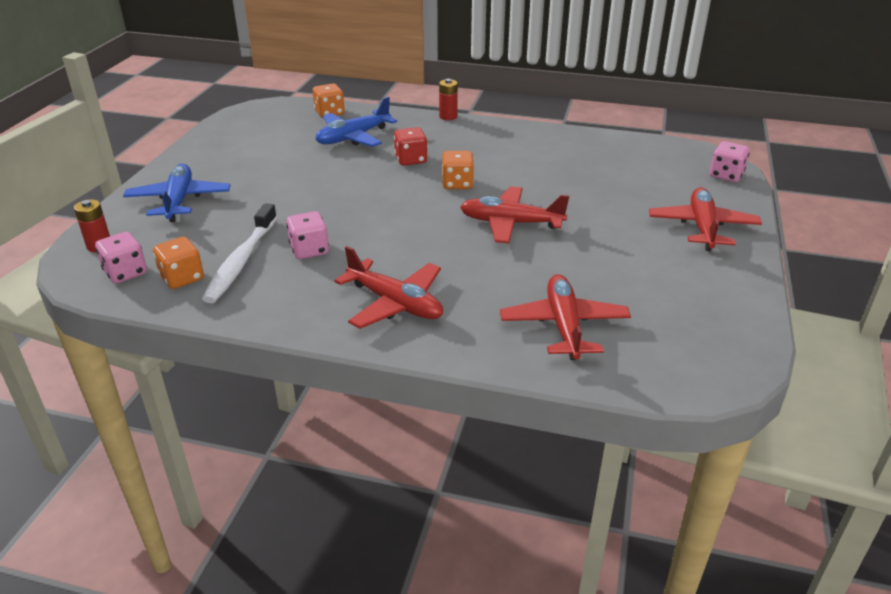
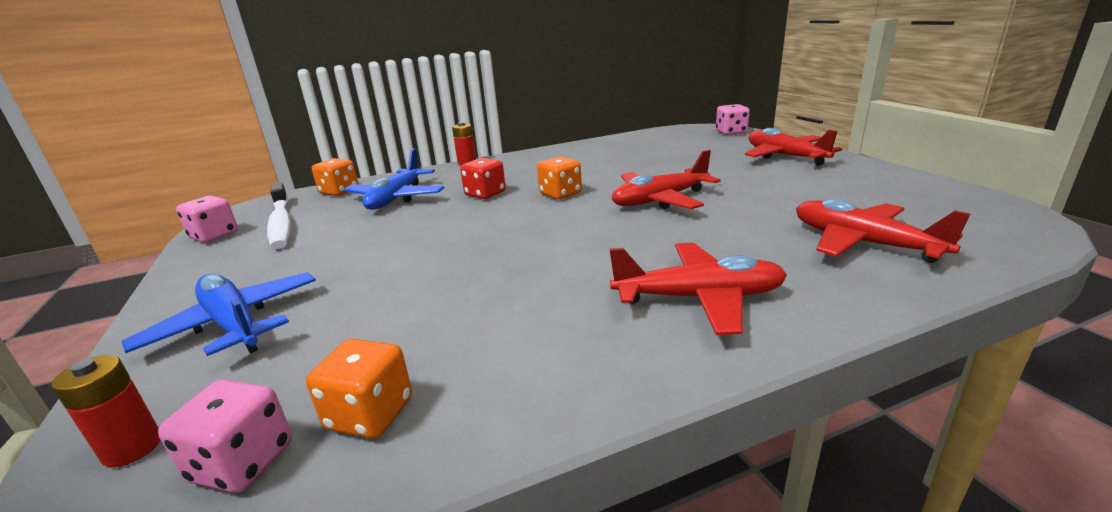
camera: 35 degrees left, 10 degrees down
(241, 261) = (436, 347): white toothbrush -> white toothbrush (281, 223)
(309, 250) = (510, 296): pink dice -> pink dice (214, 235)

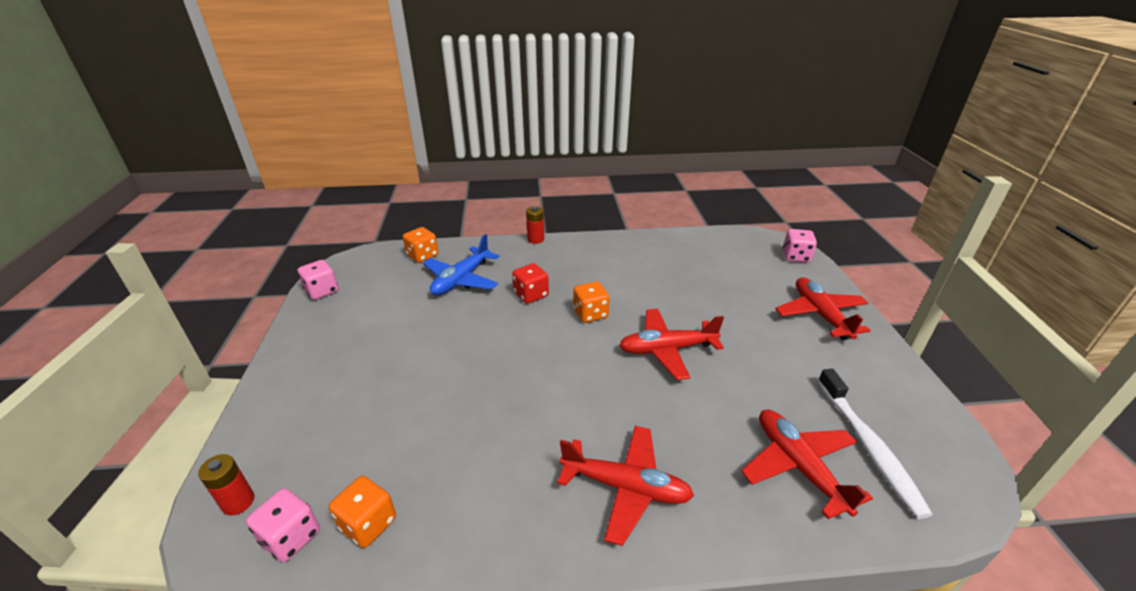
camera: 15 degrees right, 10 degrees up
(234, 325) = (313, 404): blue plane -> none
(281, 223) = (370, 289): white toothbrush -> white toothbrush (868, 446)

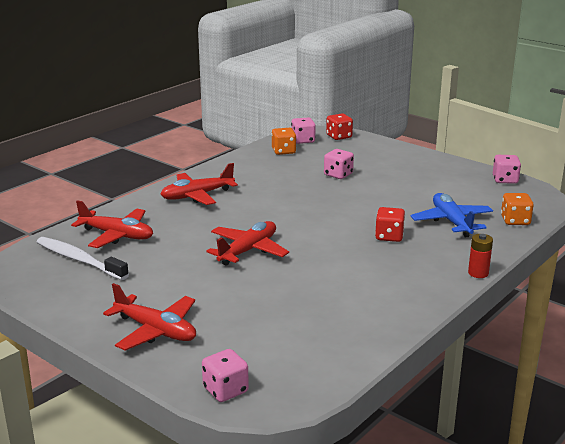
camera: 135 degrees right, 10 degrees down
(238, 502) = (339, 136): red battery -> red dice
(415, 404) = (338, 174): none -> pink dice
(590, 313) = (329, 245): orange dice -> none

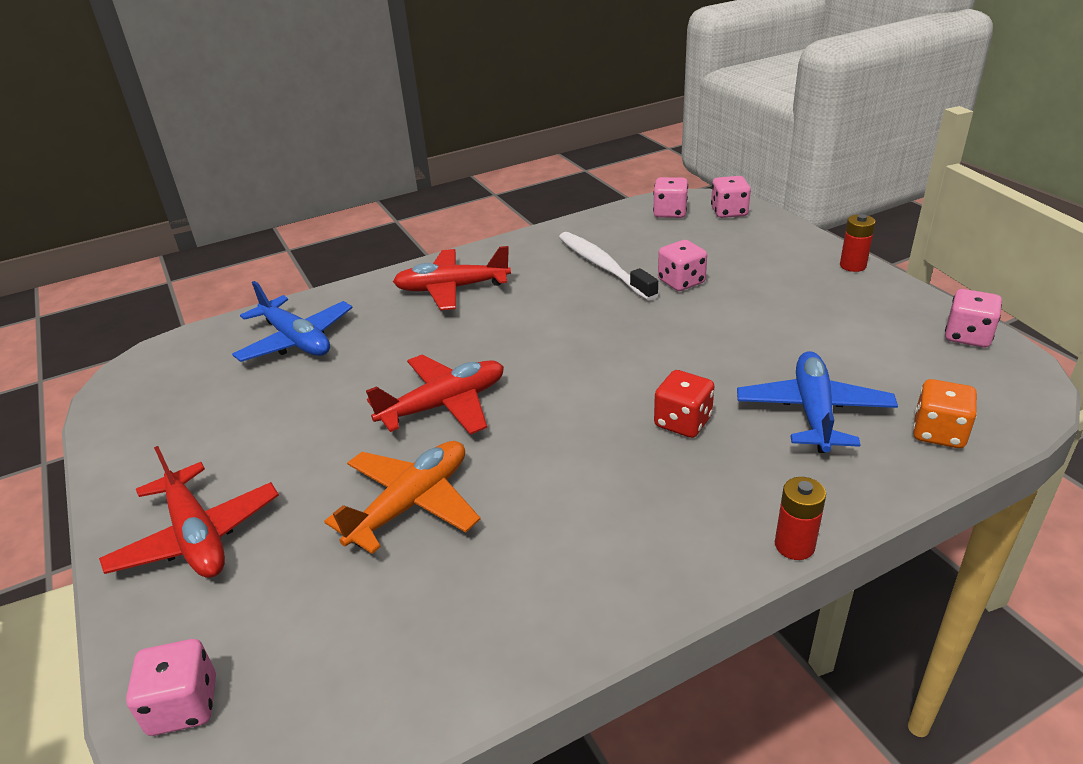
camera: 25 degrees right, 10 degrees up
(79, 260) = (217, 374): white toothbrush -> white toothbrush (603, 266)
(117, 235) = (296, 340): red plane -> blue plane
(271, 294) = (411, 504): none -> orange plane
(283, 151) = (628, 228): orange dice -> none
(339, 136) = (729, 212): red dice -> pink dice
(428, 155) = (853, 266): none -> red battery

